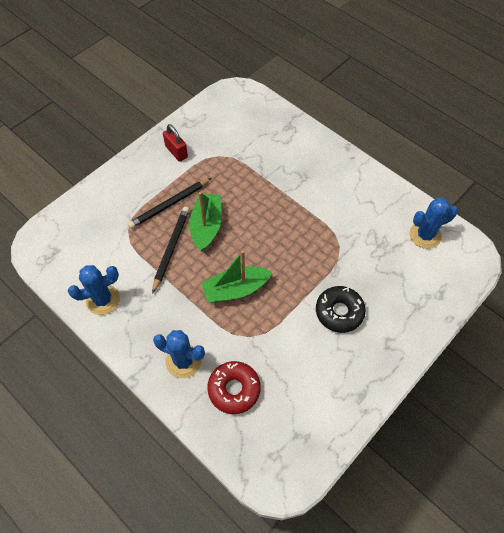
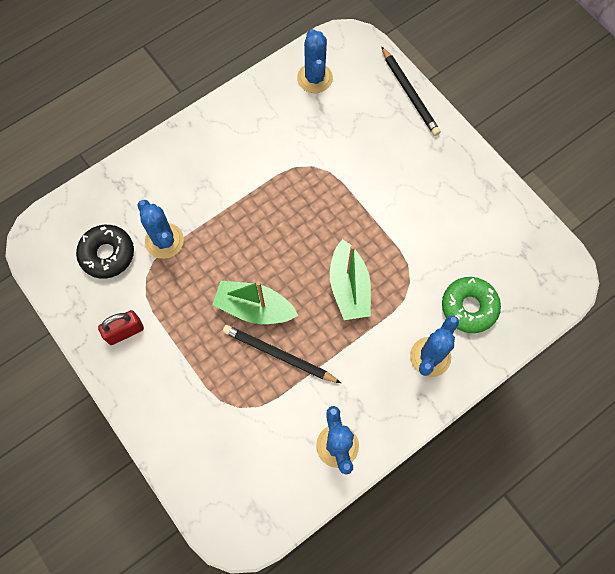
camera: 80 degrees left, 10 degrees up
(169, 204) = (211, 350): black pencil -> black pencil (409, 93)
(234, 389) = (469, 307): red donut -> green donut
(250, 161) = (164, 241): none -> blue cactus
(339, 312) = (394, 184): black donut -> black donut (107, 254)

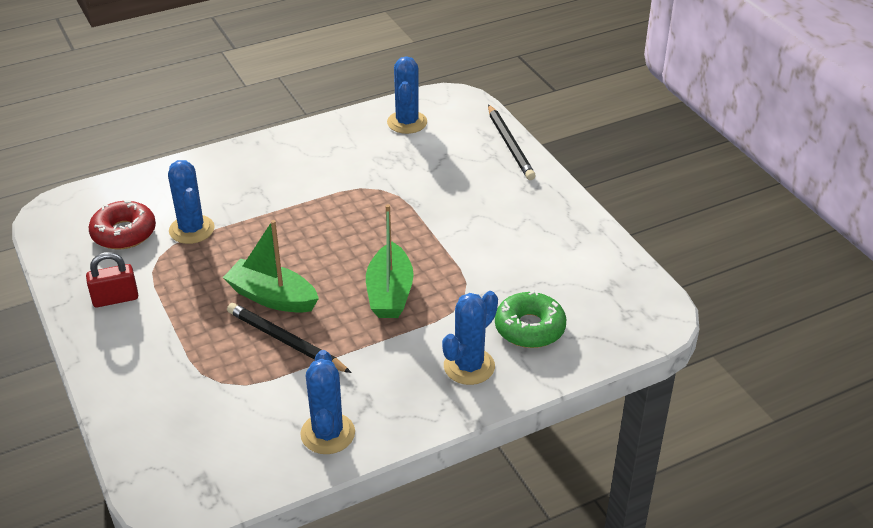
camera: 10 degrees right, 30 degrees down
(107, 254) = (124, 233): black donut -> red donut

